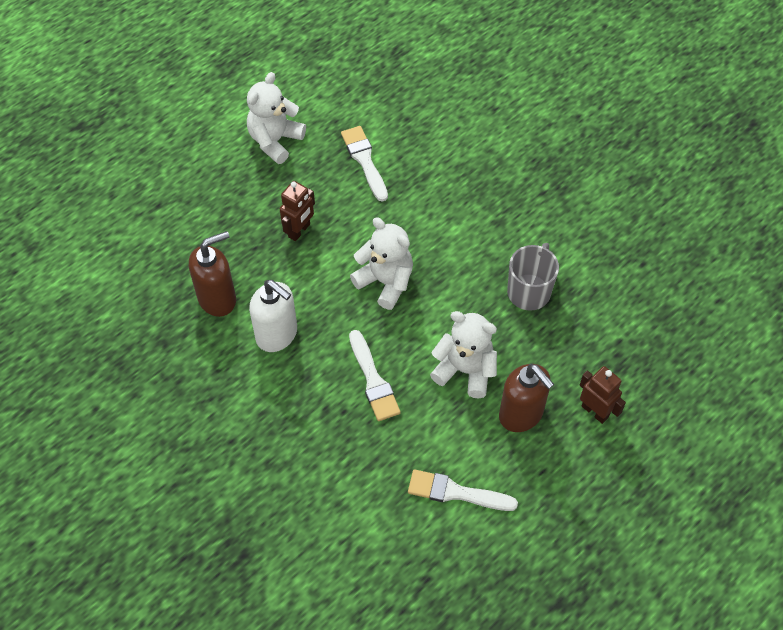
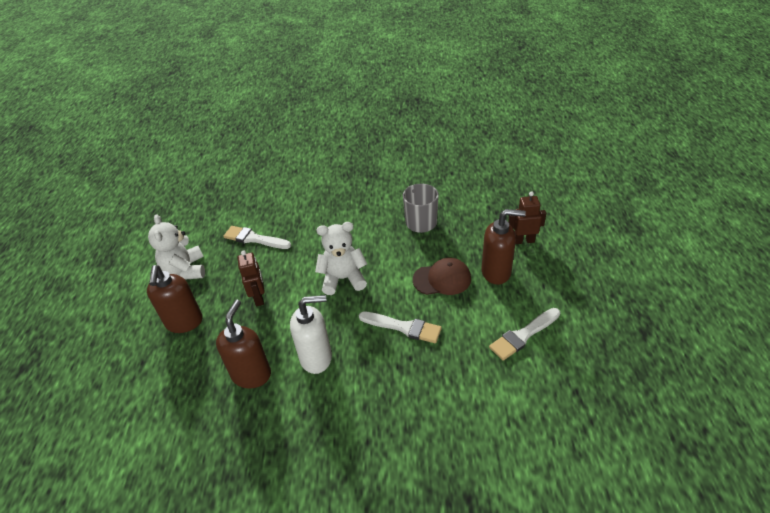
camera: 45 degrees left, 15 degrees down
(221, 197) = (184, 322): none -> brown soap dispenser
(465, 370) = (442, 279): white teddy bear -> brown cap

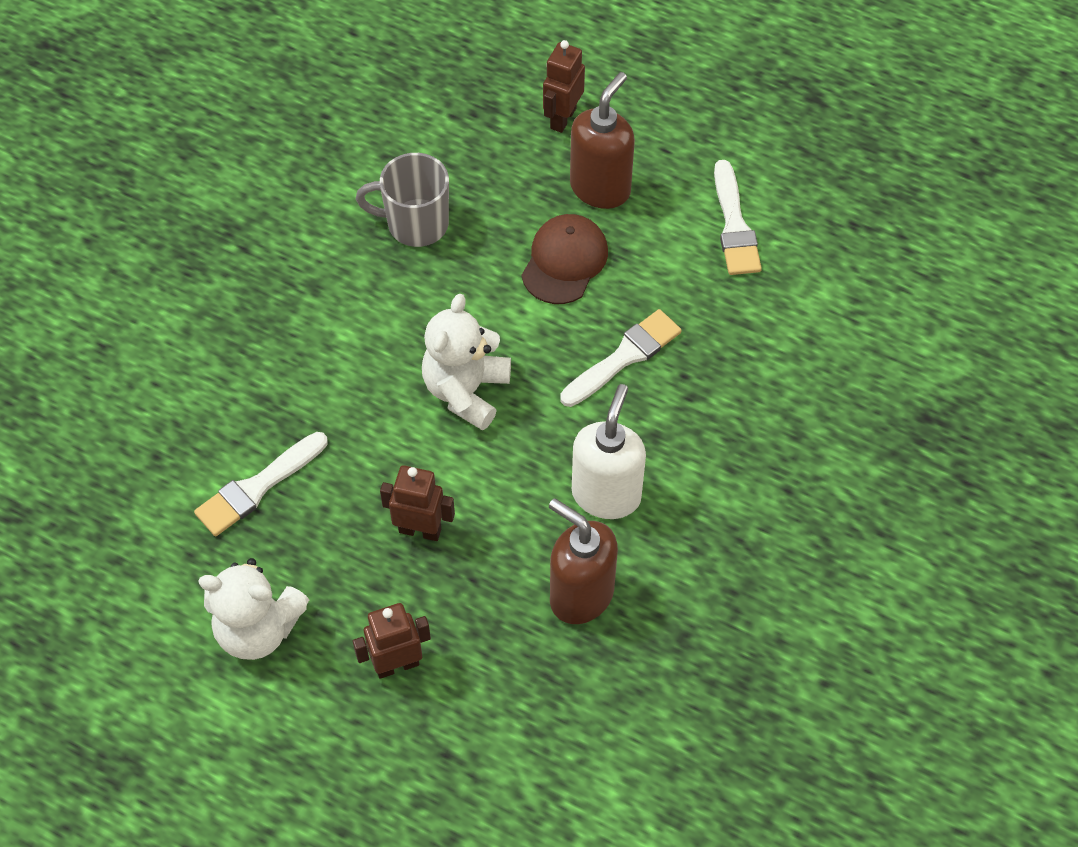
camera: 65 degrees left, 15 degrees up
(184, 322) = (397, 664): brown soap dispenser -> brown robot

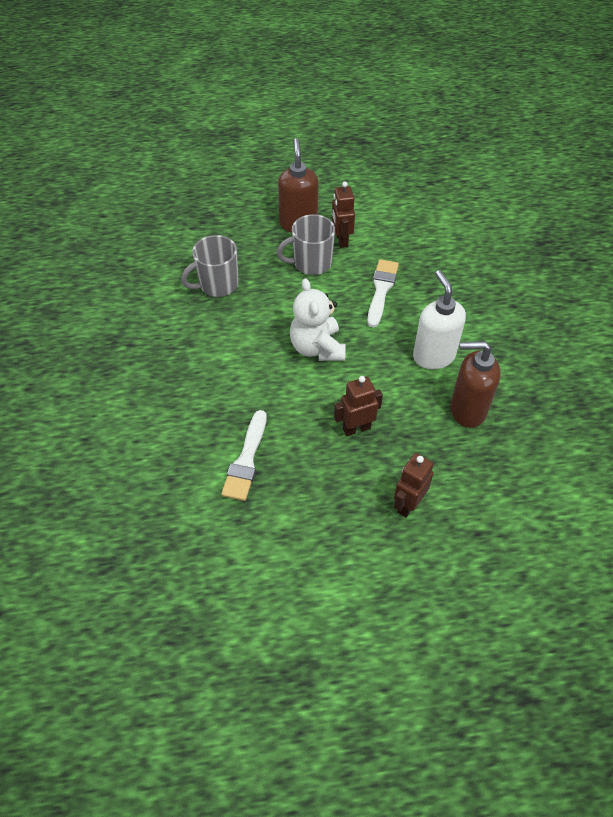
camera: 35 degrees left, 5 degrees down
(258, 629) = (314, 535): white teddy bear -> none
(562, 118) = (250, 203): brown robot -> brown robot (341, 240)
(564, 261) = (311, 263): brown cap -> grey mug
(734, 225) = (377, 208): white brush -> none

